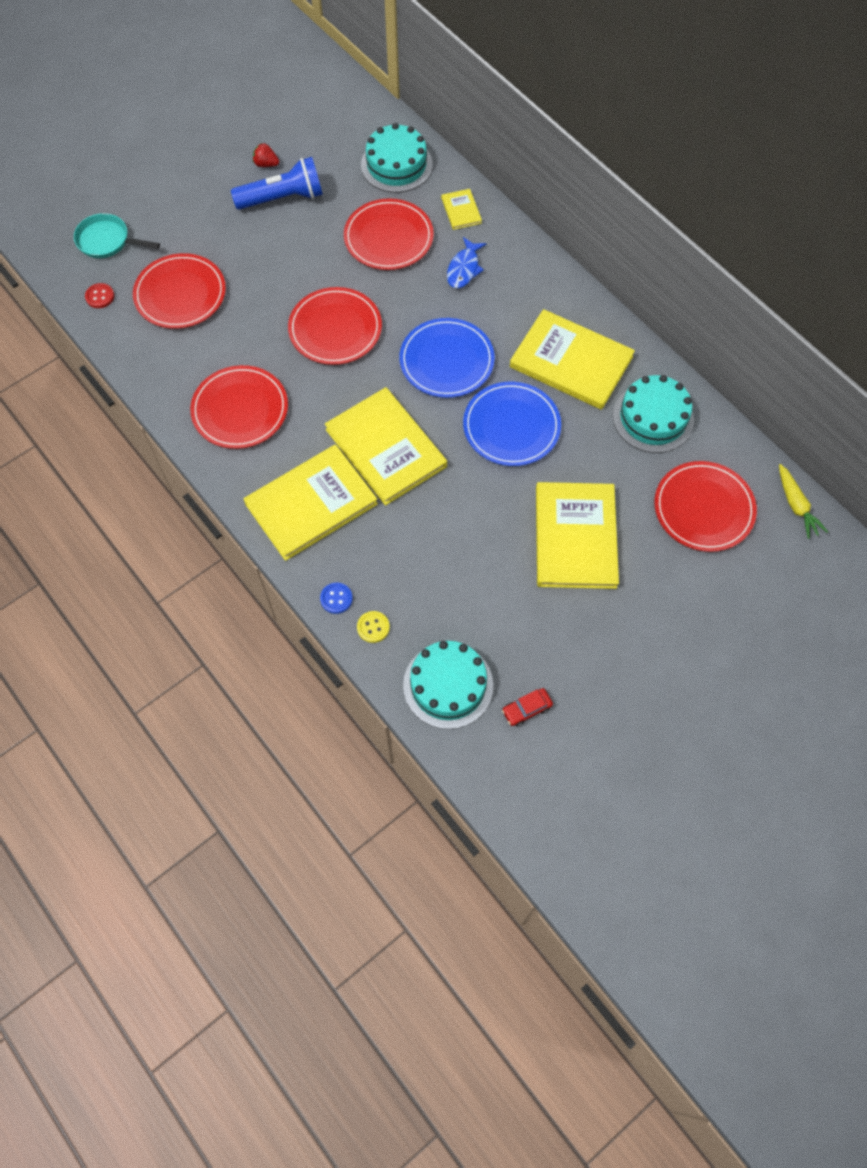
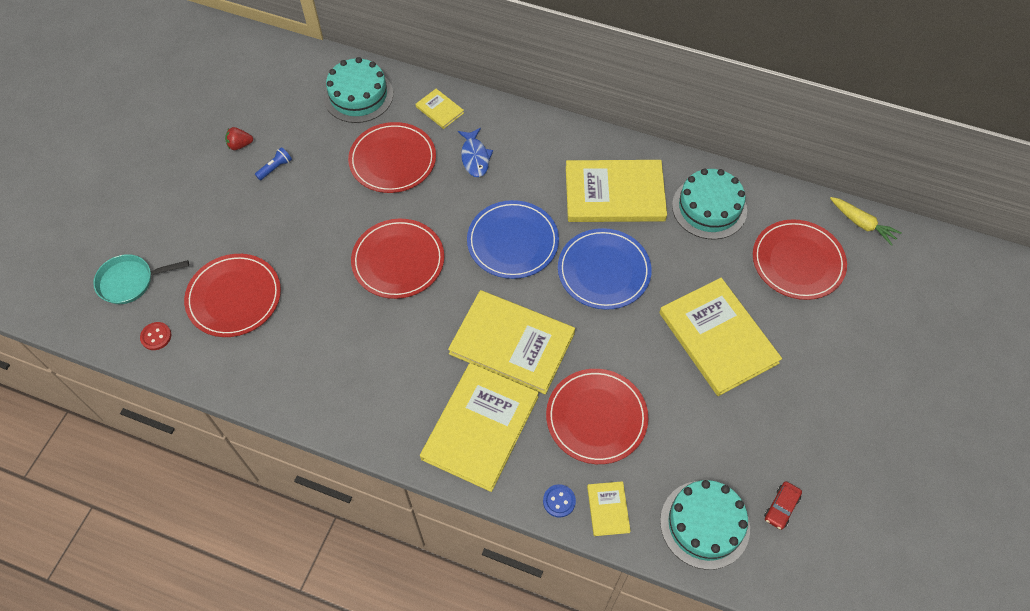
camera: 30 degrees left, 5 degrees down
(240, 409) = (359, 375): red plate -> red plate (596, 417)
(283, 198) = (275, 168): blue flashlight -> blue flashlight, size x0.44
(373, 627) = (608, 509): yellow button -> yellow book

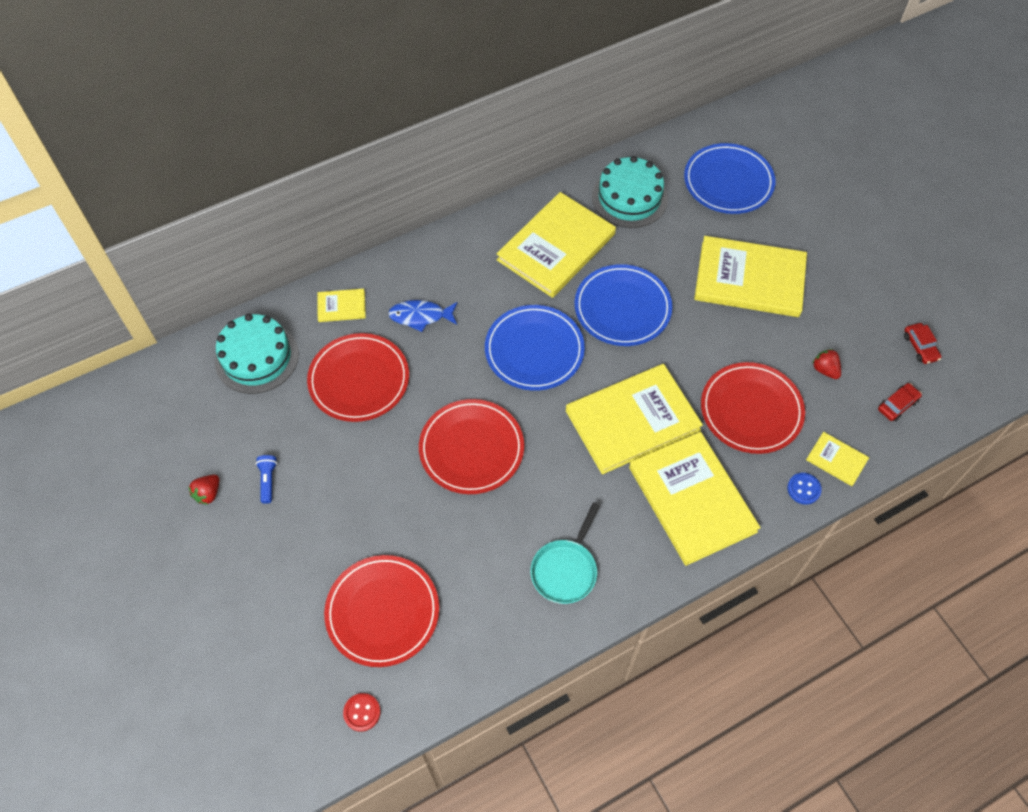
camera: 50 degrees left, 0 degrees up
(130, 281) = (273, 698): turquoise pan -> turquoise pan (565, 570)
(475, 157) = (420, 316): blue fish -> blue fish turned 150 degrees clockwise
(685, 447) = (825, 370): none -> red strawberry
(704, 524) = (897, 405): turquoise cake -> red car
(797, 262) = (728, 182): red plate -> blue plate
(862, 224) = (731, 120): yellow carrot -> none

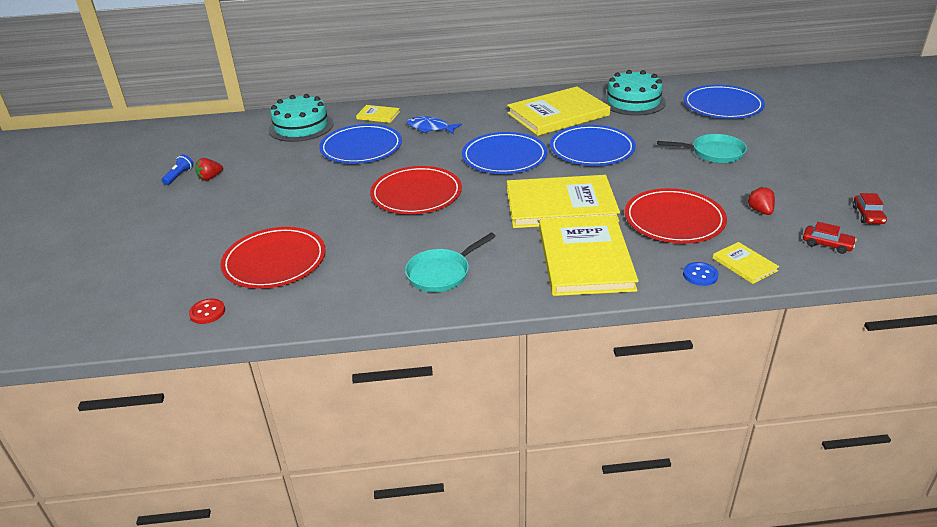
camera: 25 degrees right, 25 degrees down
(268, 480) = (255, 180): blue flashlight -> blue flashlight (179, 176)
(359, 380) = (361, 148): red plate -> blue plate
(749, 279) = (713, 153): yellow book -> turquoise pan
(897, 405) = (827, 244): red car -> red car turned 45 degrees clockwise

